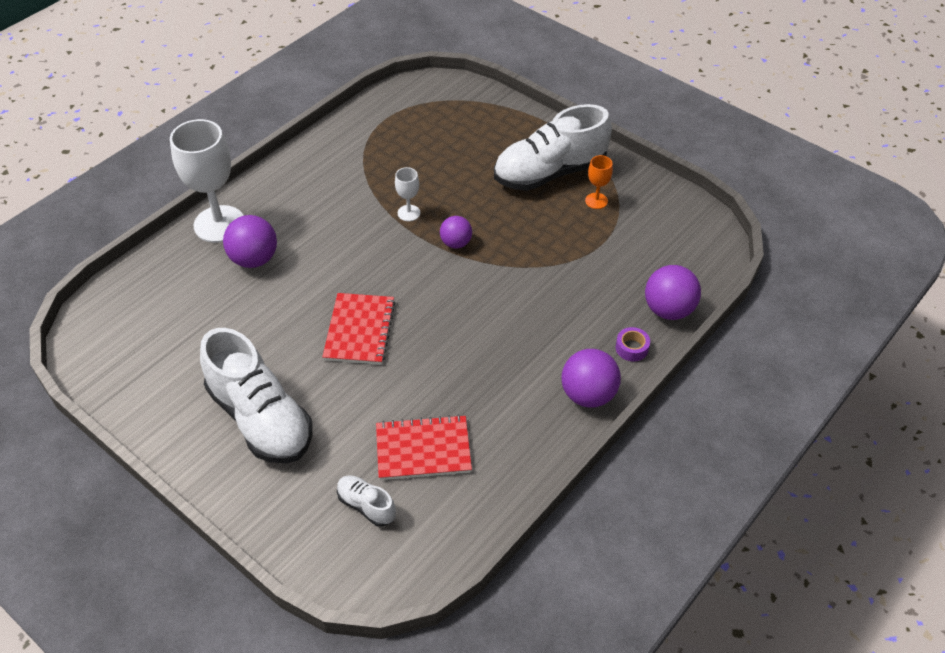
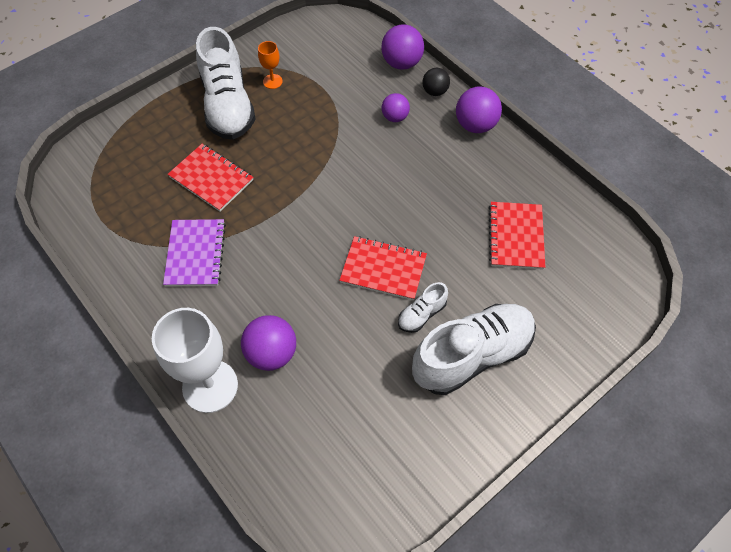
camera: 80 degrees left, 10 degrees up
(357, 187) = (195, 254): none -> purple notebook
(366, 505) = (566, 281): white shoe -> white shoe (421, 314)
(409, 213) = (246, 215): white goblet -> none
(449, 180) = (211, 178): none -> red notebook
(456, 243) = (295, 185): purple ball -> purple ball (395, 117)
(632, 348) = (435, 91): purple tape -> black ball

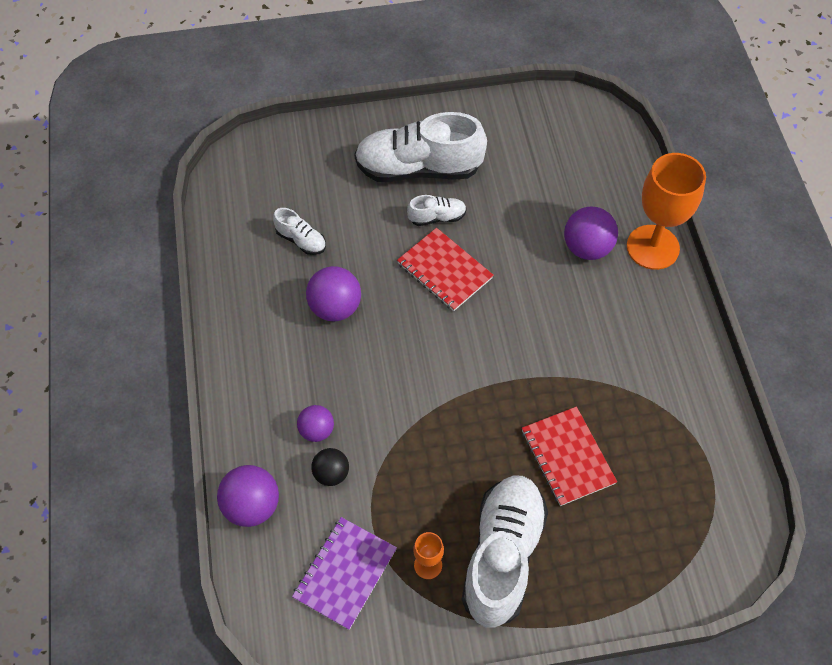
camera: 150 degrees left, 0 degrees up
(195, 254) = (619, 375): purple notebook -> purple notebook (345, 573)
(210, 386) = (652, 247): white goblet -> orange goblet
(435, 91) = (246, 442): black ball -> black ball (331, 474)
(475, 125) = (238, 374): purple ball -> purple ball (335, 308)
(516, 236) = (301, 240): red notebook -> white shoe

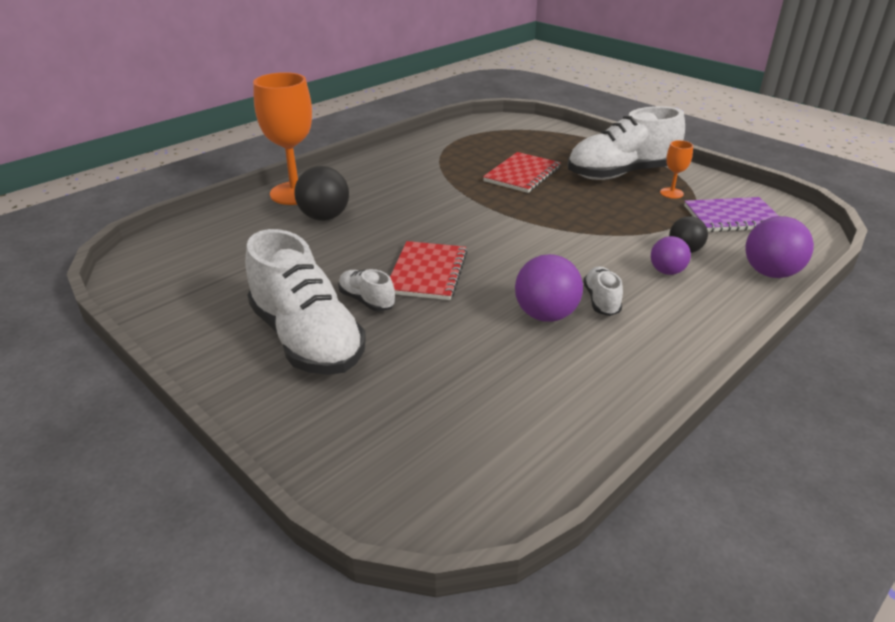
camera: 125 degrees left, 25 degrees down
(301, 240) = (497, 378): white shoe -> white shoe (601, 301)
(587, 248) = (324, 217): purple ball -> black ball

